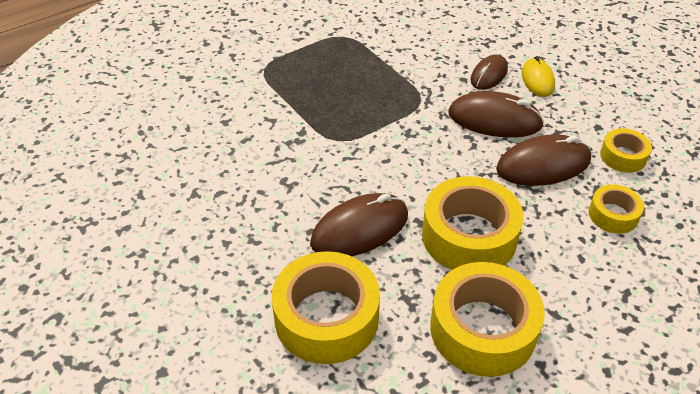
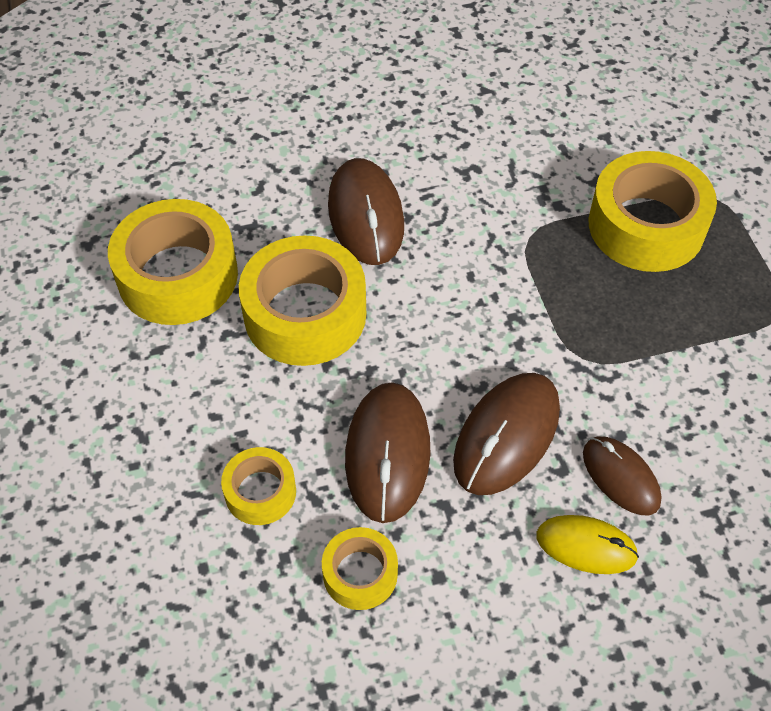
camera: 110 degrees right, 10 degrees up
(326, 318) = (263, 156): yellow tape -> yellow tape (646, 225)

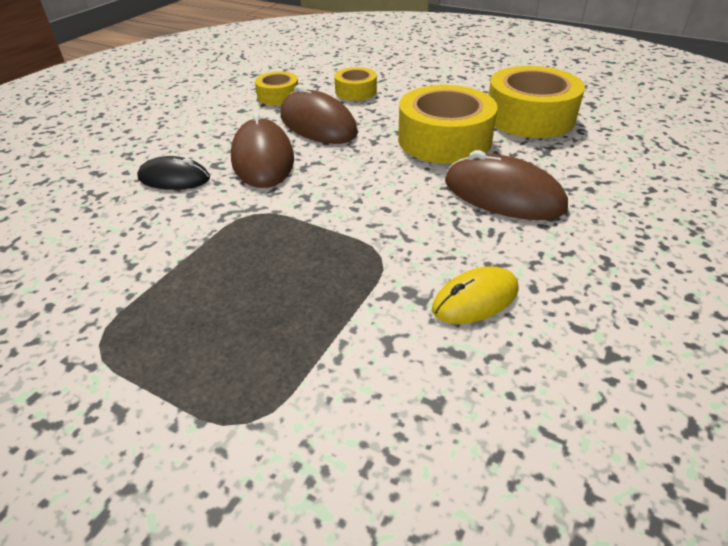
camera: 135 degrees right, 15 degrees down
(586, 546) = (173, 148): yellow mouse -> yellow mouse (475, 299)
(620, 477) = (174, 178): brown mouse -> black mouse
(646, 225) = (294, 333): yellow tape -> none

